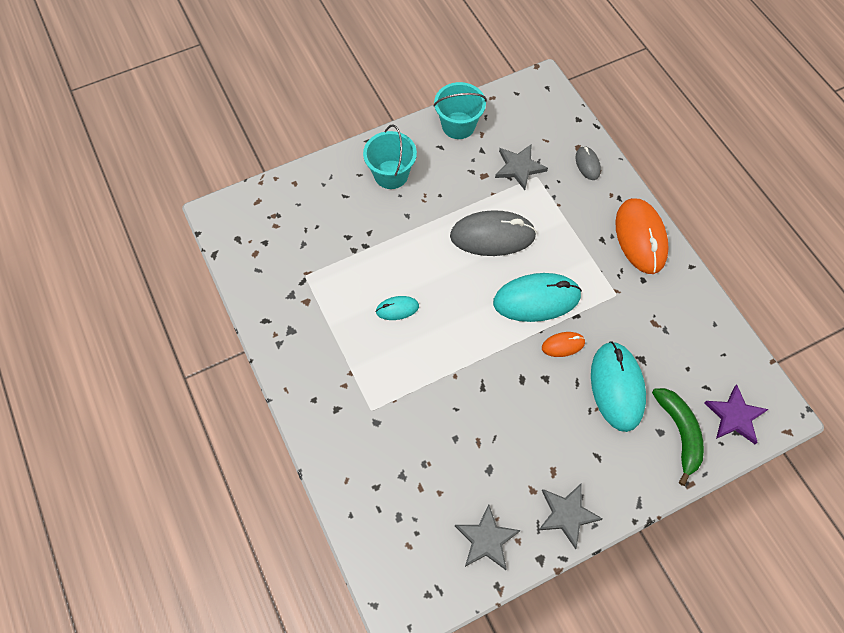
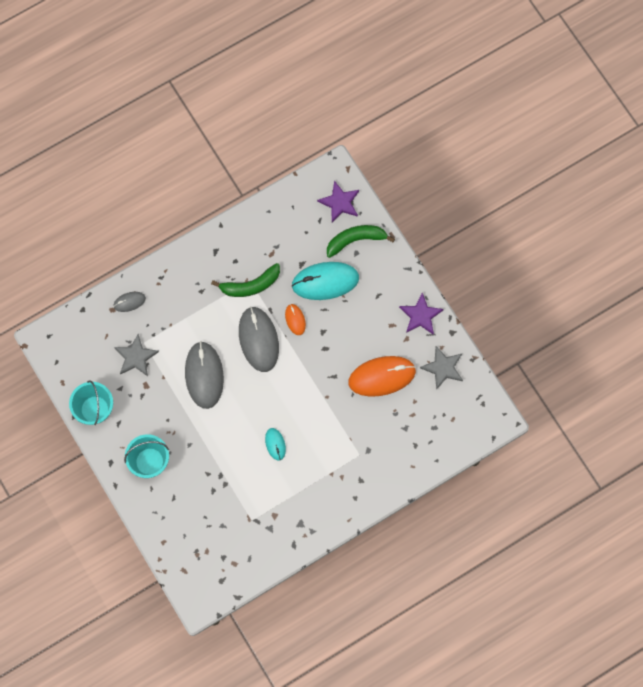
camera: 95 degrees left, 10 degrees up
(536, 299) = (258, 340): turquoise mouse -> grey mouse
(567, 514) = (420, 315): grey star -> purple star
(610, 295) = (251, 285): none -> green banana
(640, 237) = (197, 262): orange mouse -> orange mouse (382, 376)

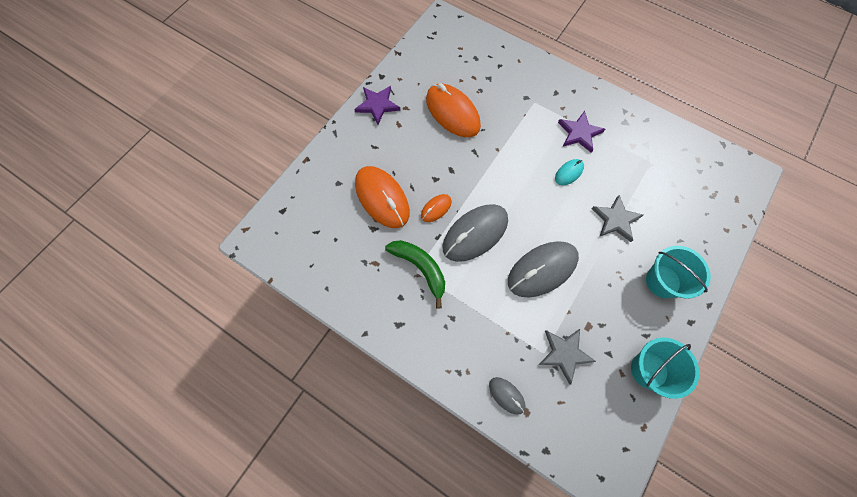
camera: 115 degrees left, 5 degrees down
(325, 282) = (382, 198): turquoise mouse -> orange mouse
(340, 202) = (288, 220): purple star -> purple star (579, 133)
(355, 240) = (324, 189): green banana -> none
(443, 368) = (418, 71): grey star -> grey star (615, 220)

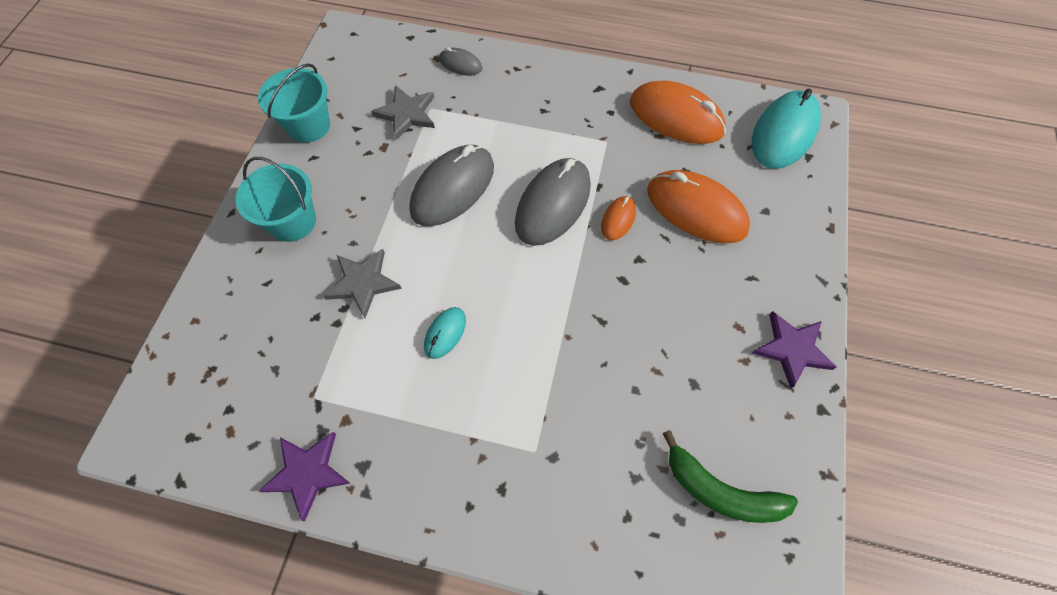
camera: 160 degrees right, 5 degrees down
(286, 234) = (783, 133): none -> turquoise mouse
(420, 268) = (603, 146): green banana -> green banana (721, 491)
(452, 113) = (666, 378): orange mouse -> orange mouse (676, 117)
(579, 133) = (441, 413): purple star -> purple star (307, 473)

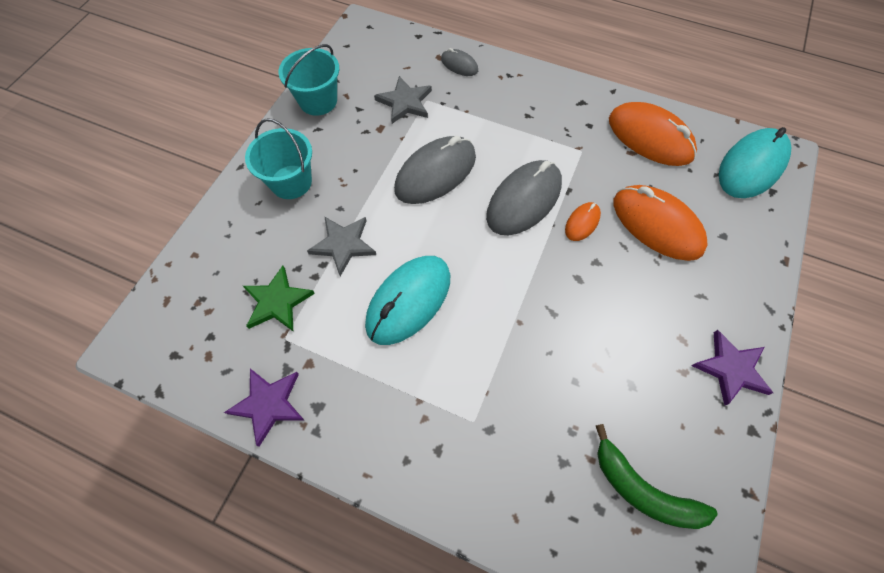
camera: 10 degrees right, 0 degrees up
(299, 358) = (277, 301): none -> green star
(445, 333) = (409, 301): turquoise mouse -> turquoise mouse, size x2.04

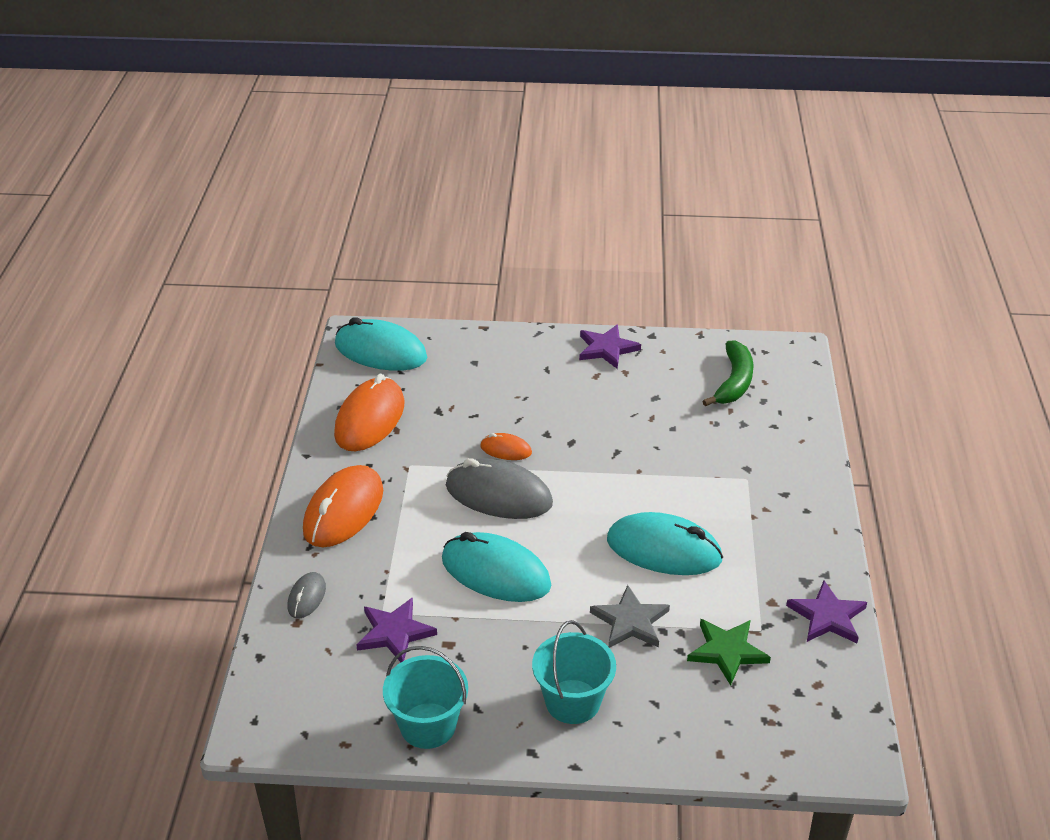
camera: 110 degrees left, 25 degrees down
(405, 102) = (395, 632): grey star -> purple star
(435, 173) = (495, 573): grey mouse -> turquoise mouse
(656, 225) = (483, 402): orange mouse -> orange mouse (344, 511)

